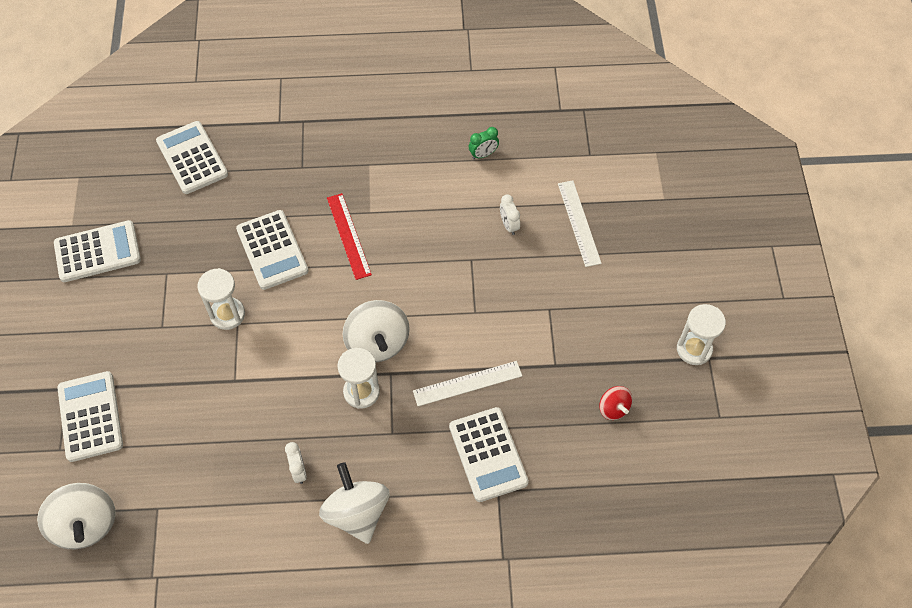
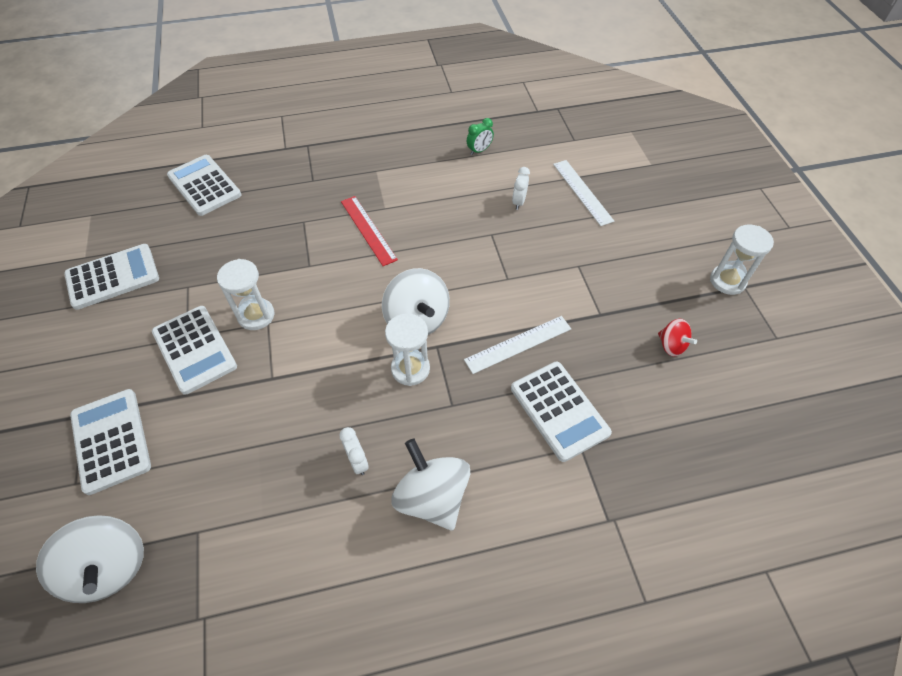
camera: 10 degrees left, 5 degrees down
(272, 250) = (294, 252): white calculator -> white calculator (195, 349)
(509, 225) = (519, 202): white clock -> white clock turned 45 degrees clockwise

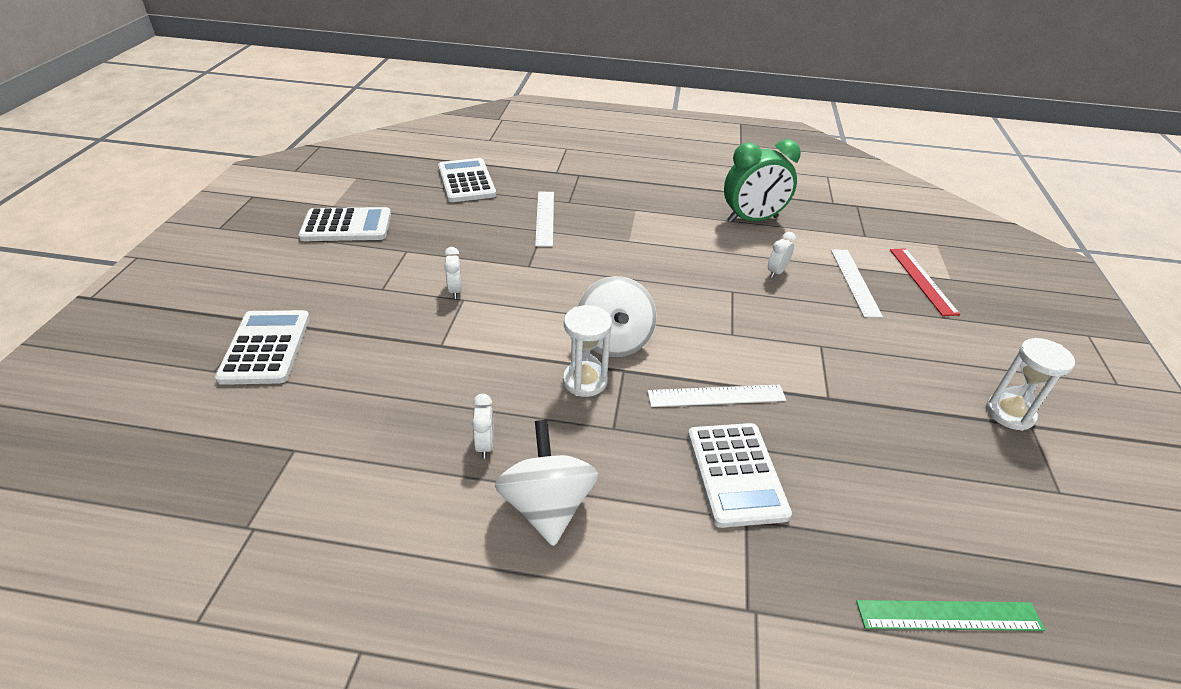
camera: 20 degrees right, 15 degrees down
(109, 567) = (198, 449): white spinning top -> none
(195, 349) = (383, 300): white calculator -> none
(256, 315) = (455, 290): white hourglass -> white clock
(299, 206) = (544, 218): none -> white ruler
(368, 230) = (603, 253): red ruler -> red ruler (923, 280)
(479, 150) = (752, 219): green clock -> green clock, size x2.20
(671, 345) = (908, 455): red spinning top -> none
(736, 468) = (949, 616): none -> green ruler

